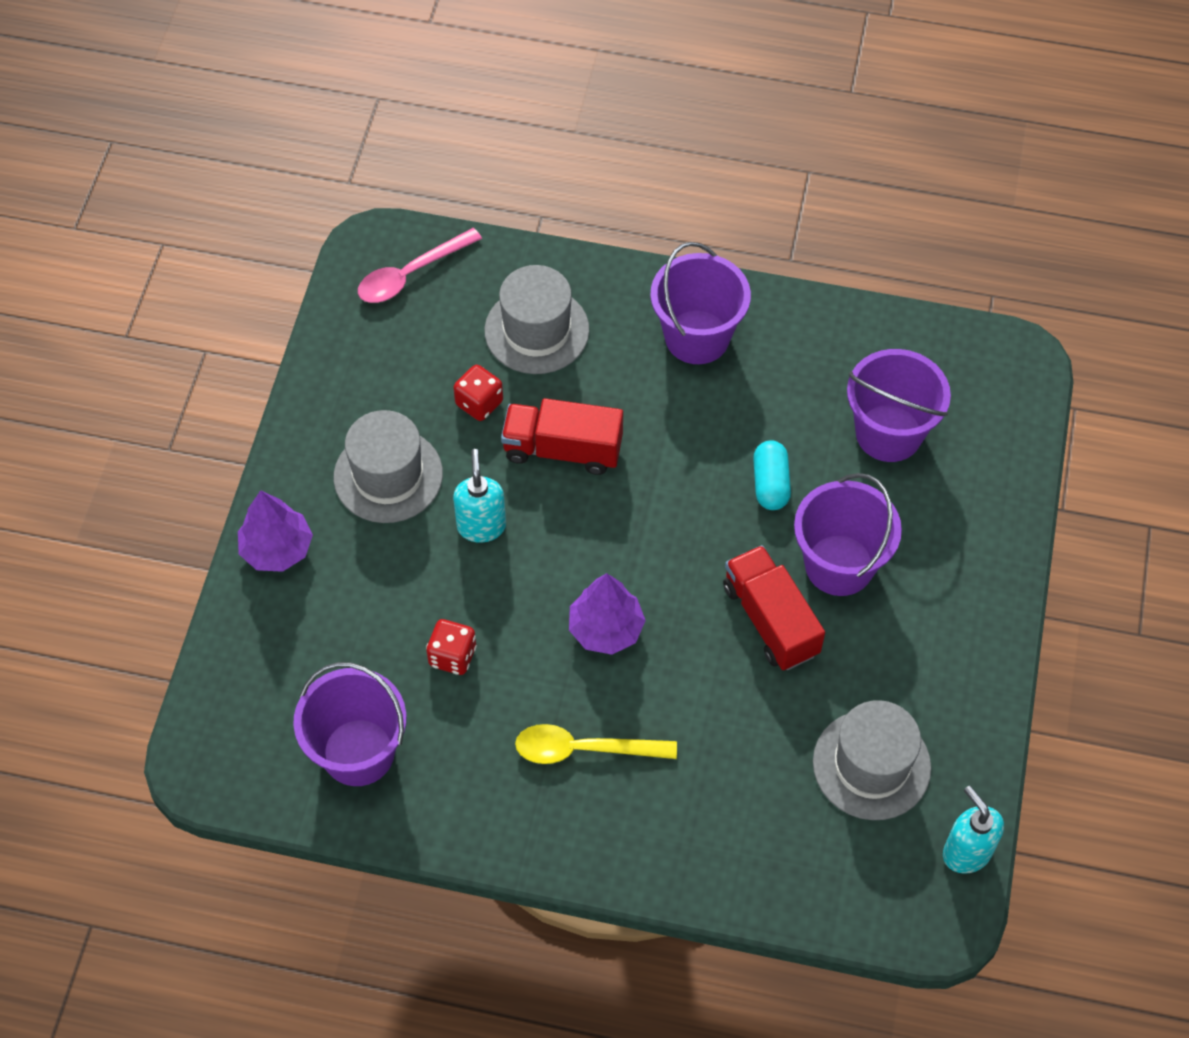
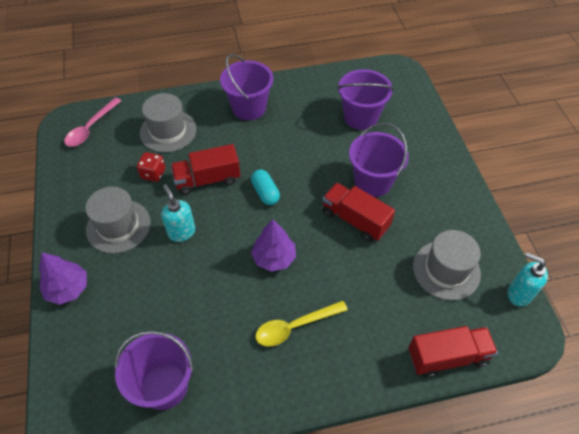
camera: 25 degrees left, 5 degrees down
(452, 656) = (196, 306): red dice -> none
(770, 483) = (319, 158): turquoise capsule -> turquoise capsule (265, 193)
(790, 893) = (447, 357): none -> red truck

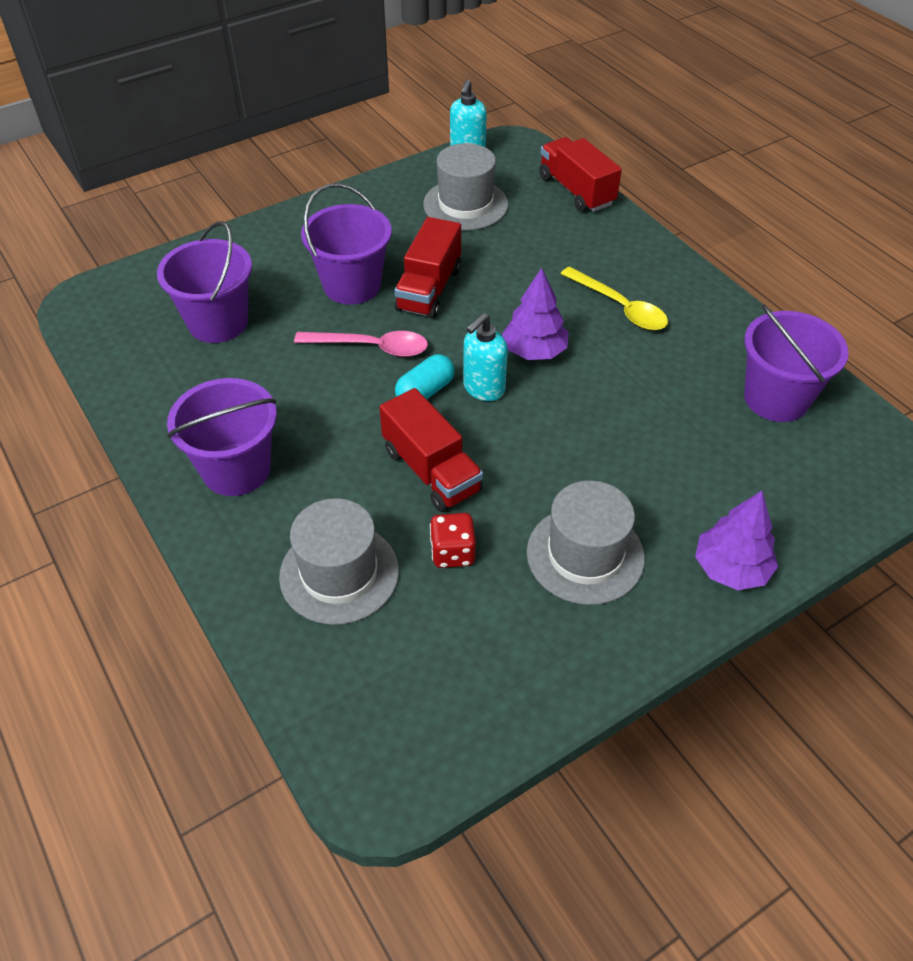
camera: 110 degrees left, 5 degrees down
(91, 128) = (379, 721): pink spoon -> pink spoon (371, 347)
(181, 232) = (549, 466): turquoise soap dispenser -> turquoise soap dispenser (483, 388)

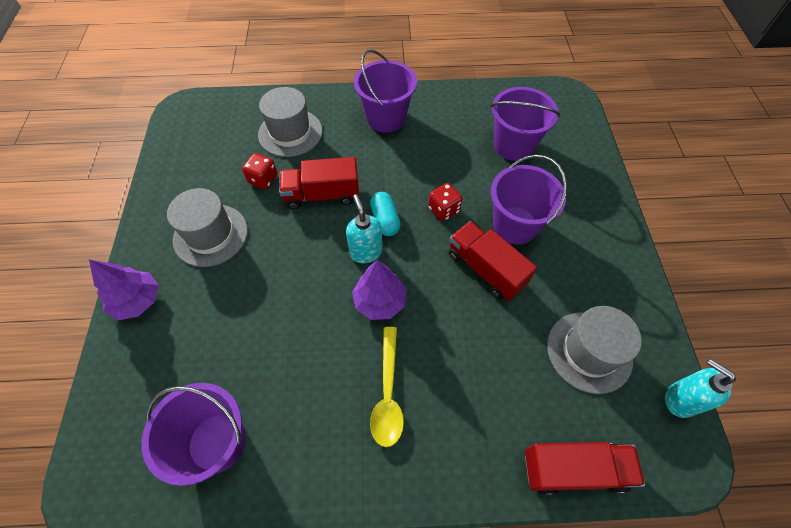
camera: 120 degrees right, 10 degrees up
(371, 347) = (443, 210): pink spoon -> red dice
(620, 307) = (388, 393): yellow spoon -> yellow spoon turned 75 degrees counterclockwise

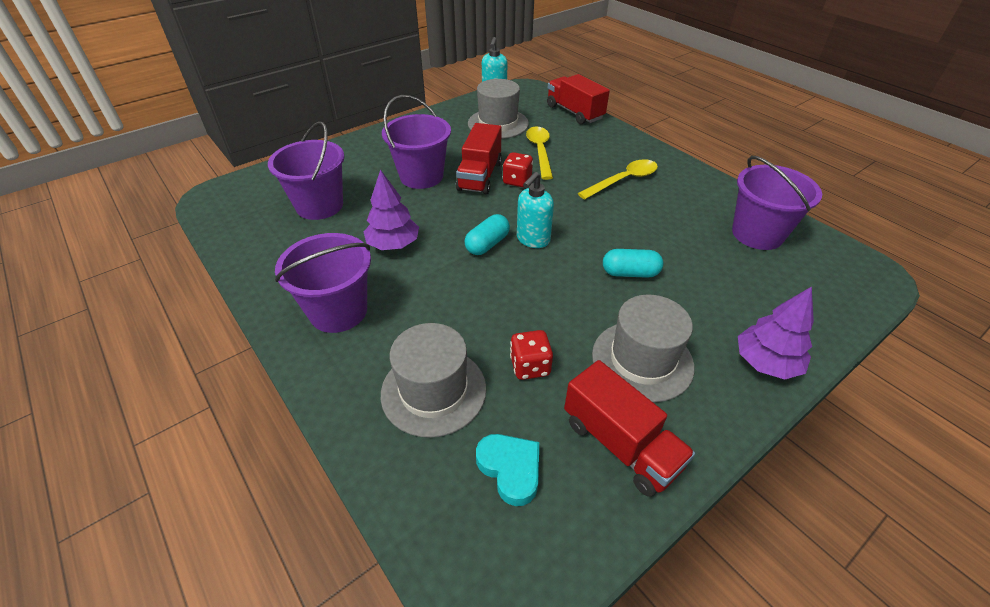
camera: 125 degrees left, 15 degrees down
(221, 139) = (510, 469): none -> turquoise heart
(275, 289) = (630, 273): none -> turquoise capsule
(322, 195) = (501, 302): red truck -> red truck (620, 444)
(379, 301) = (566, 212): purple tree -> purple tree (393, 244)
(443, 210) = (441, 216): red dice -> red dice (517, 181)
(498, 353) = (540, 151): none -> yellow spoon

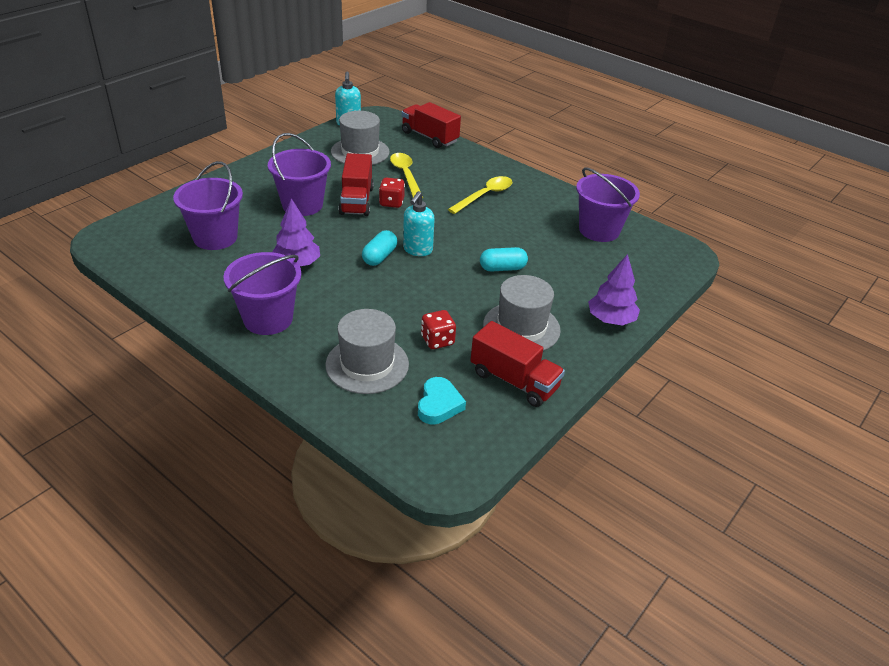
camera: 15 degrees left, 5 degrees down
(510, 469) = (439, 404): turquoise heart -> turquoise heart turned 60 degrees clockwise

